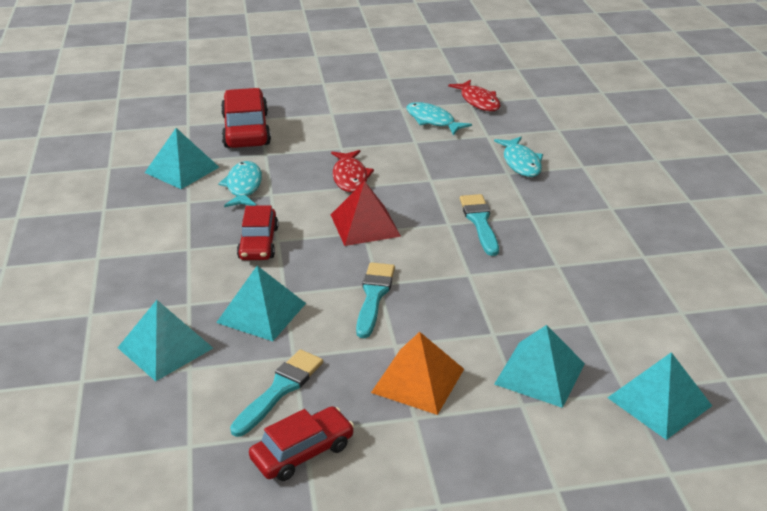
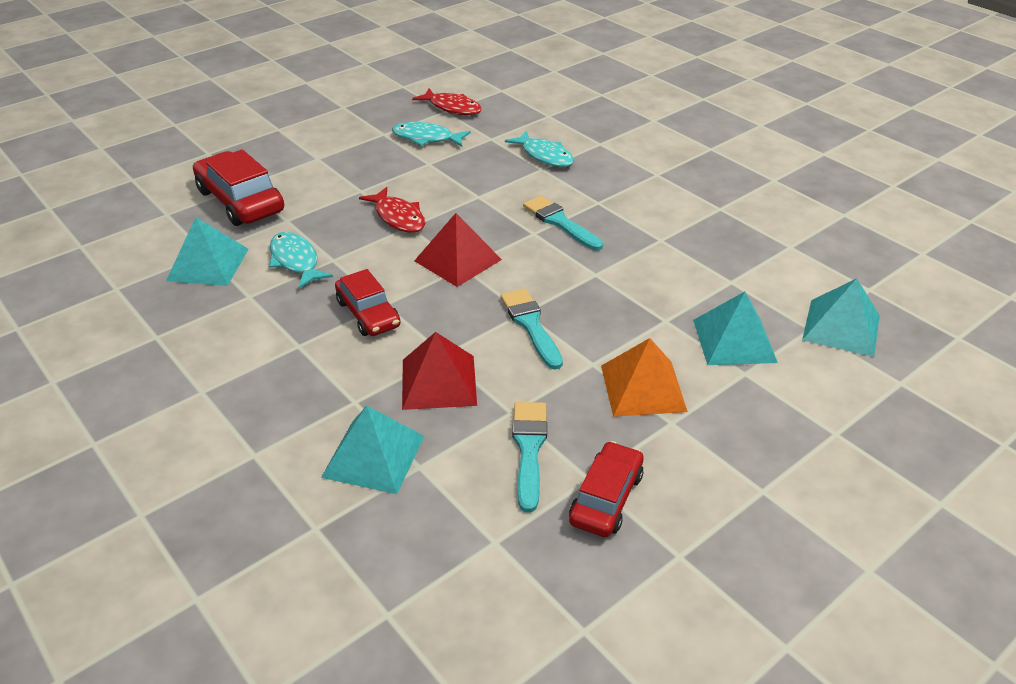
camera: 30 degrees left, 5 degrees up
(261, 312) = (438, 382): turquoise pyramid -> red pyramid

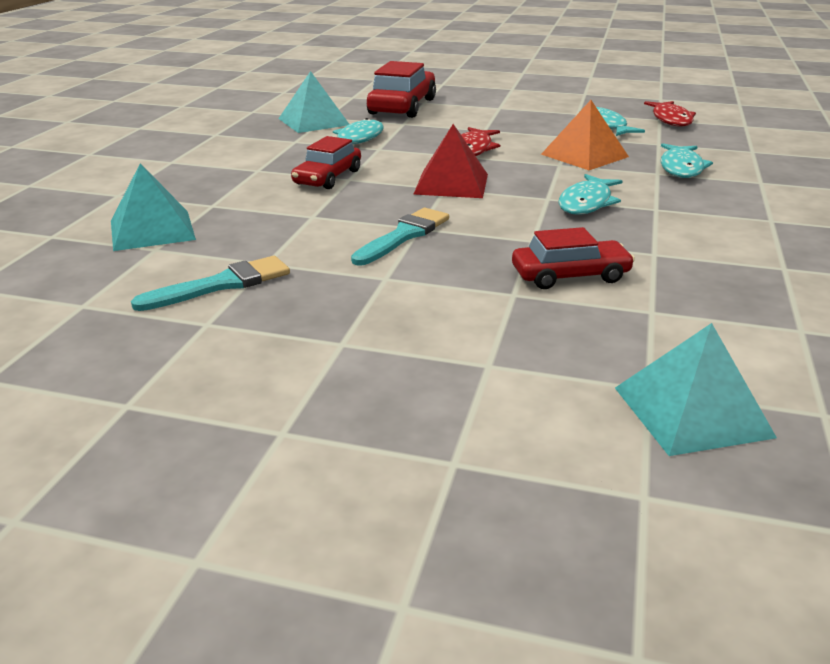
camera: 55 degrees right, 10 degrees down
(438, 382) = (272, 224): red pyramid -> none
(560, 222) = (586, 203): turquoise brush -> turquoise fish
(606, 498) = (184, 340): red car -> red car (570, 275)
(643, 388) = (380, 313): orange pyramid -> orange pyramid (584, 155)
(734, 340) = (540, 342): turquoise pyramid -> none

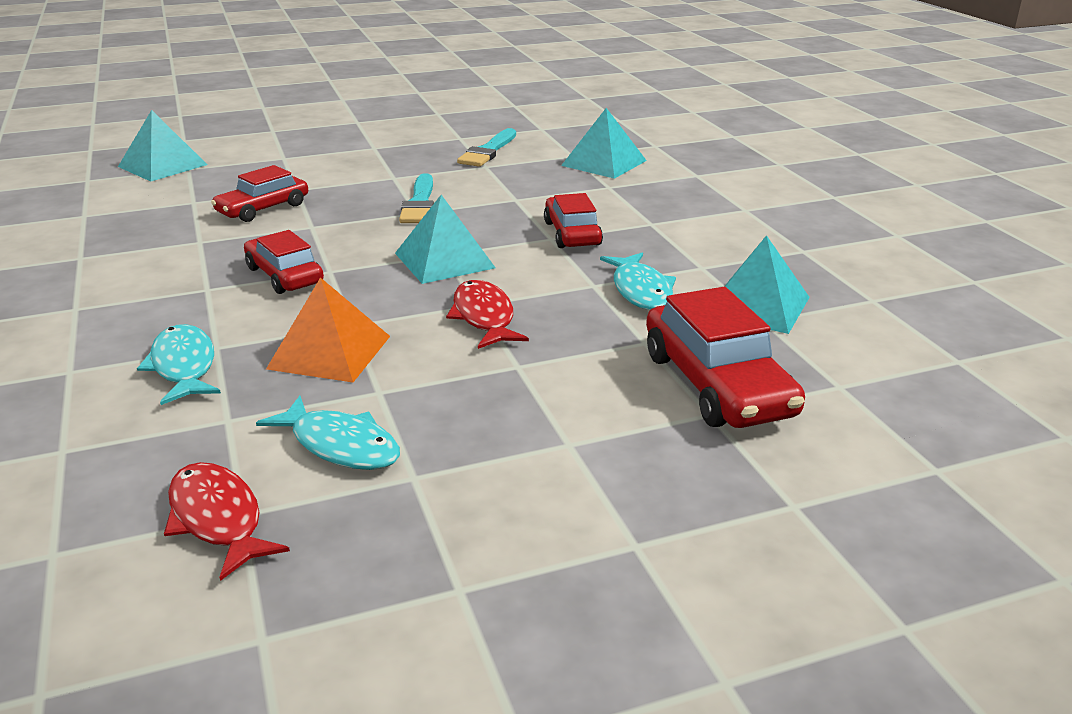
camera: 145 degrees right, 0 degrees up
(451, 184) = (444, 260): red pyramid -> turquoise pyramid
(586, 203) = (284, 275): turquoise fish -> red car

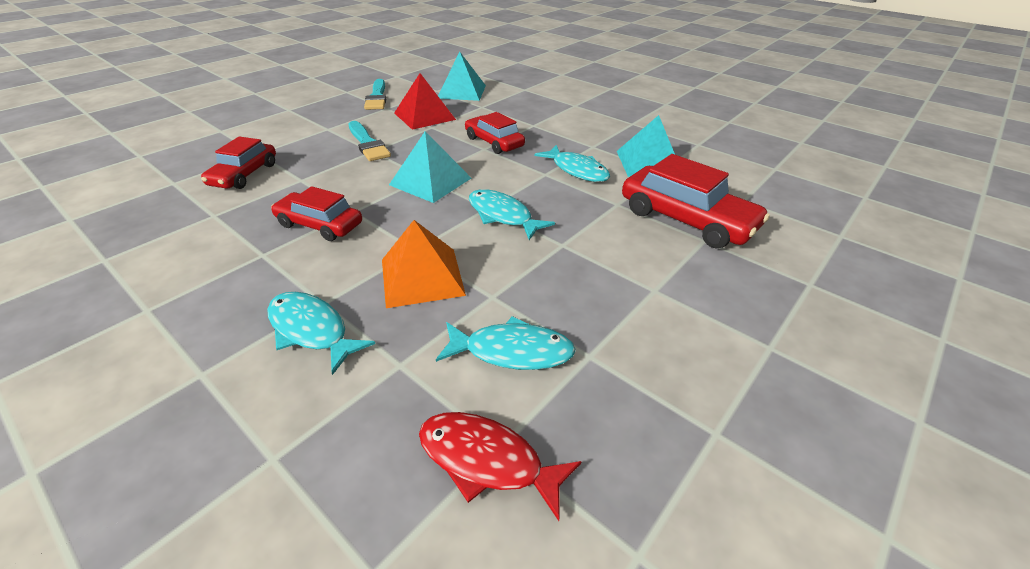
camera: 30 degrees left, 10 degrees up
(162, 165) = (111, 158): turquoise pyramid -> none
(484, 317) = (502, 215): red fish -> turquoise fish
(521, 185) = (424, 116): none -> red pyramid

